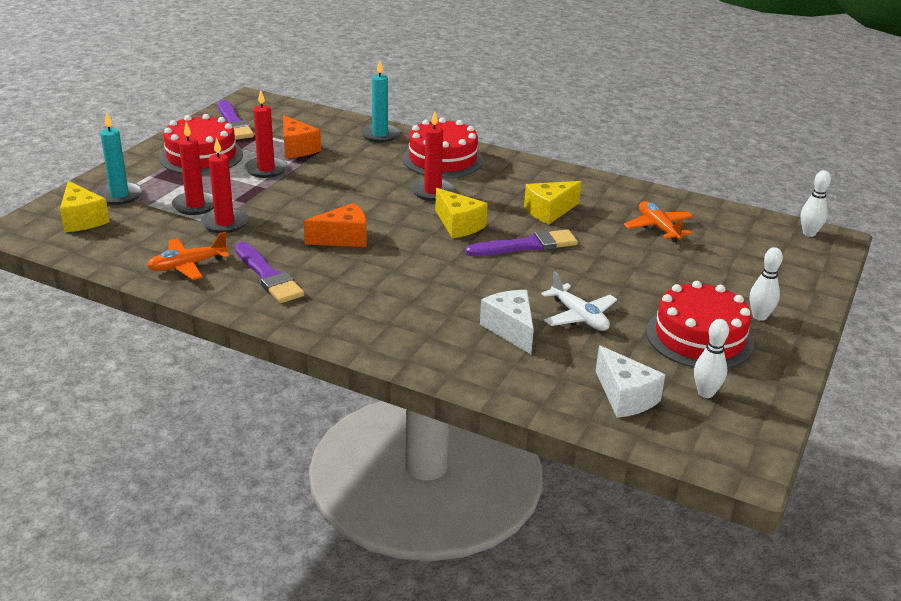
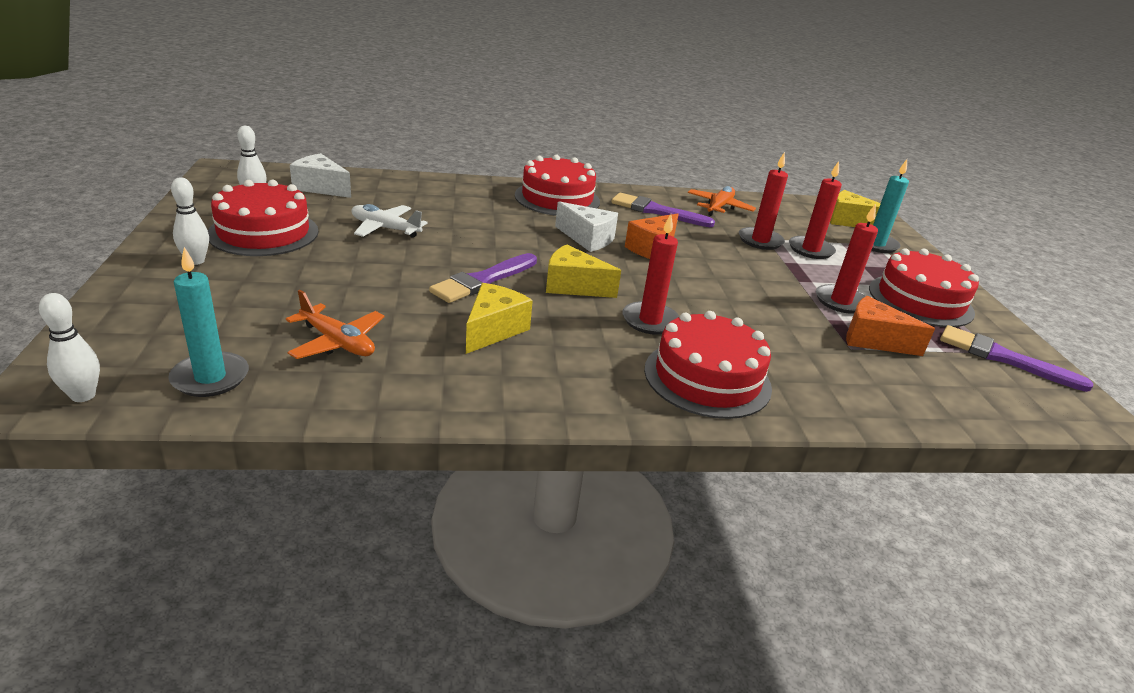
camera: 145 degrees right, 0 degrees up
(356, 318) = (557, 198): none -> red cake
(380, 135) = (842, 399): turquoise candle -> turquoise candle (210, 378)
(511, 329) = (436, 210): white cheese -> white cheese (587, 239)

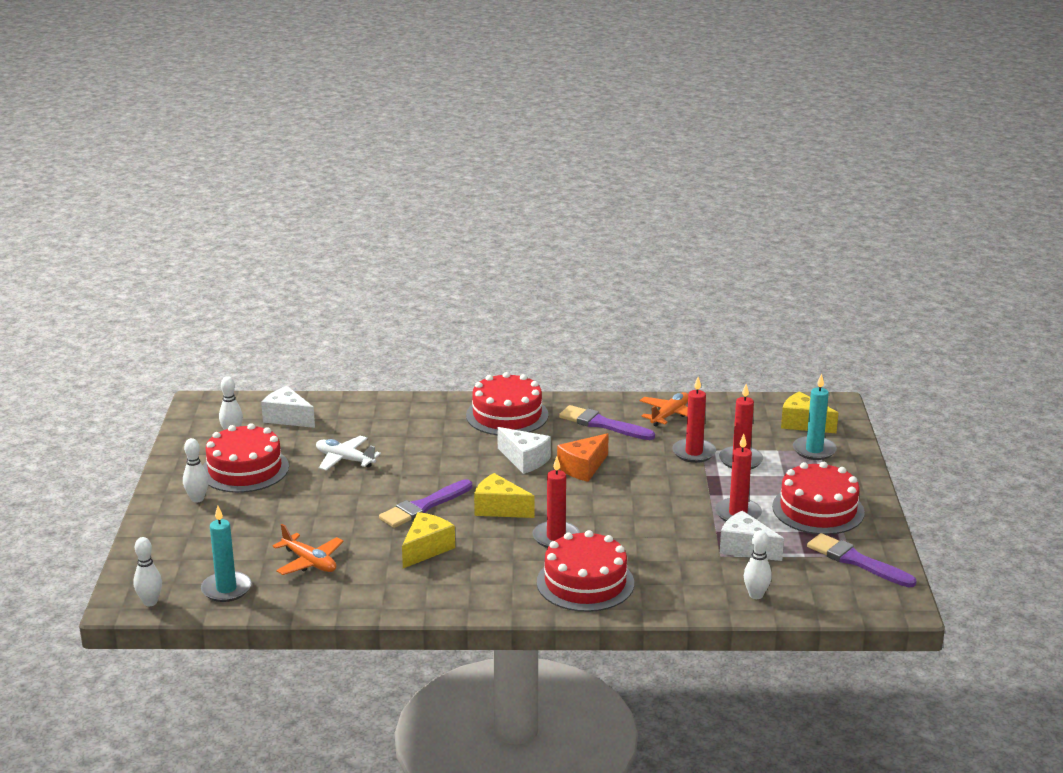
camera: 10 degrees right, 5 degrees down
(873, 340) = (745, 548): orange cheese -> white cheese
(922, 399) = (756, 595): none -> white bowling pin

